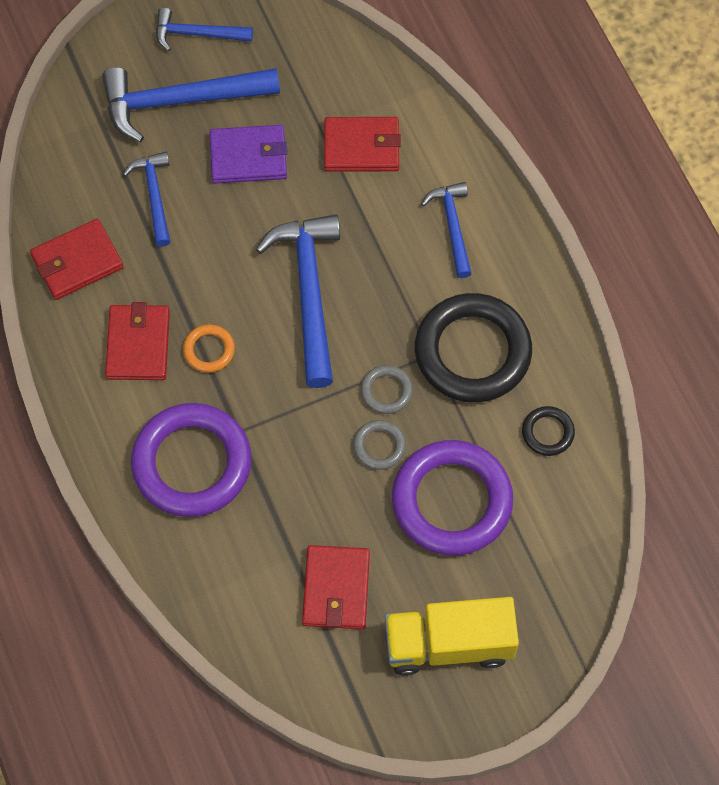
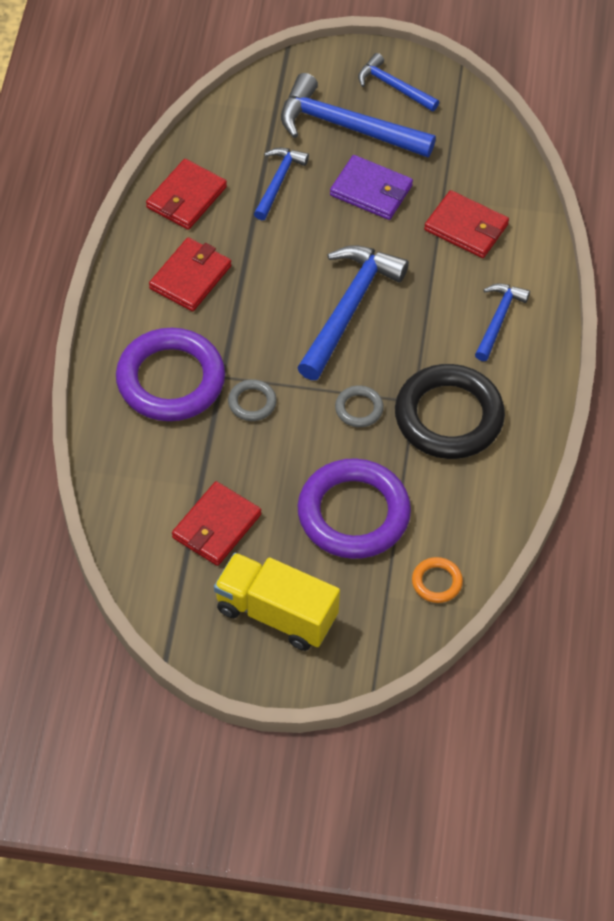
camera: 30 degrees right, 10 degrees down
(77, 261) = (186, 197): red wallet -> red wallet turned 60 degrees counterclockwise
(209, 350) = (241, 309): orange ring -> orange ring (437, 582)
(379, 446) = (324, 444): grey ring -> grey ring (252, 402)
(547, 432) = (467, 506): black ring -> none

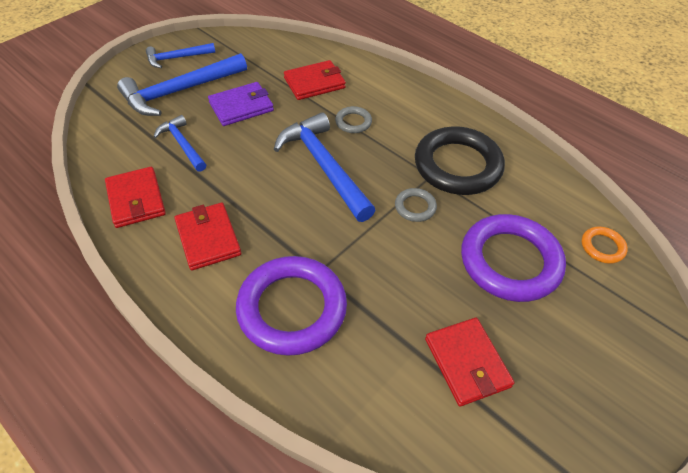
camera: 55 degrees left, 5 degrees down
(252, 402) = (359, 266): grey ring -> grey ring (353, 122)
(276, 614) = (586, 370): yellow truck -> none
(498, 319) = (397, 105): blue hammer -> none

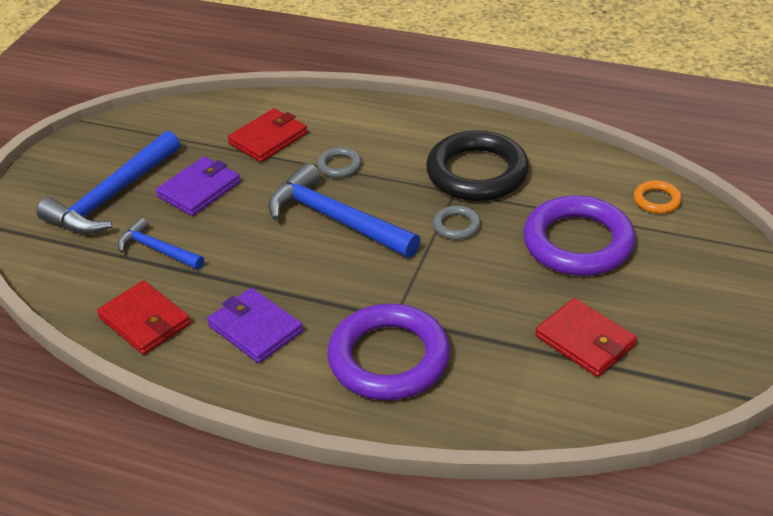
camera: 20 degrees left, 10 degrees down
(177, 58) = (80, 162): blue hammer -> none
(208, 238) = (255, 328): red wallet -> purple wallet

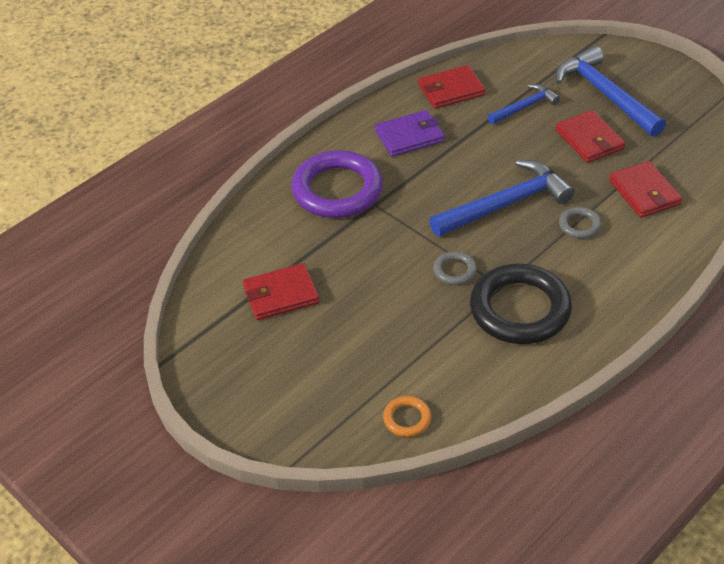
camera: 115 degrees right, 5 degrees up
(199, 189) = (589, 139): purple wallet -> red wallet
(578, 242) = (386, 337): purple ring -> none

